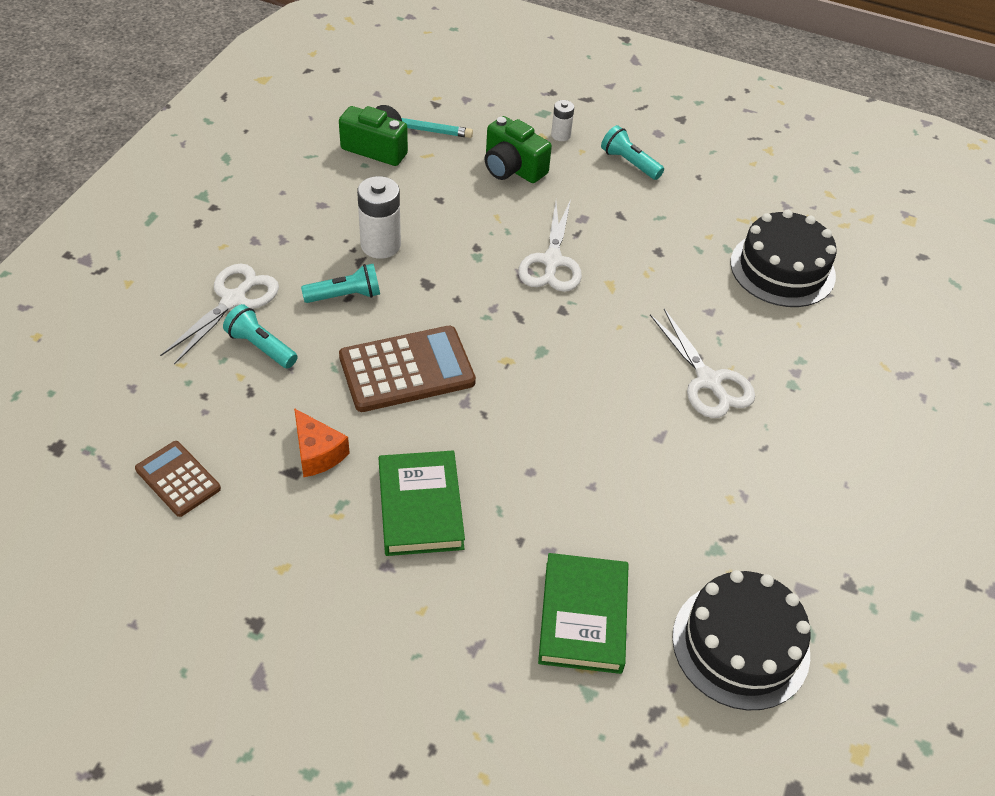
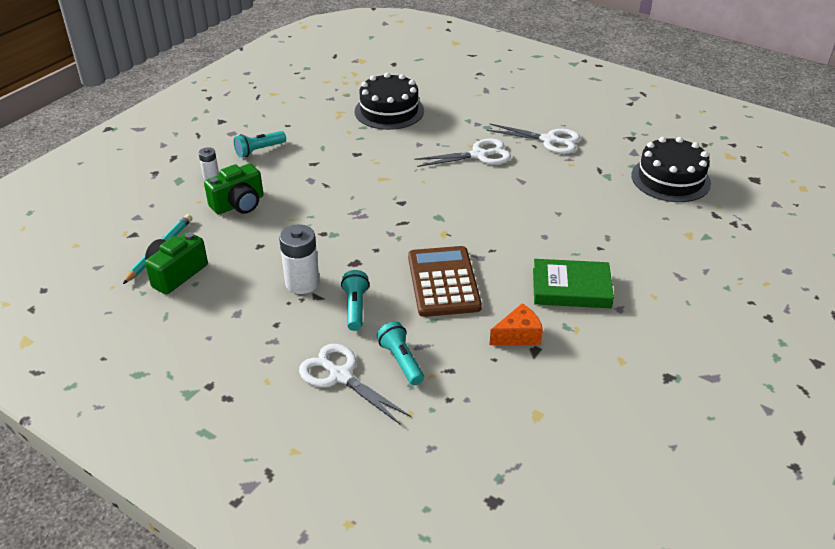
camera: 75 degrees left, 10 degrees down
(178, 479) = (536, 417): brown calculator -> none
(261, 347) = (401, 361): turquoise flashlight -> turquoise flashlight turned 105 degrees clockwise
(552, 261) = (351, 200): white scissors -> white scissors (549, 140)
(583, 616) = (655, 231): green book -> none

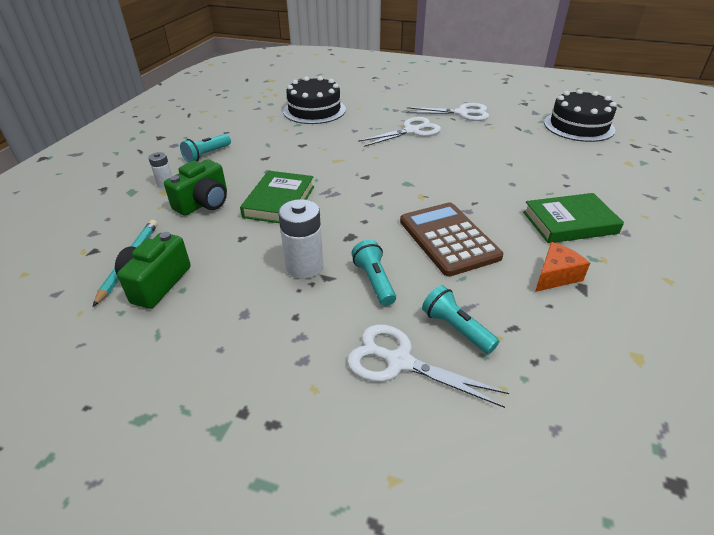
camera: 15 degrees left, 0 degrees up
(307, 215) = (279, 201): none -> green book

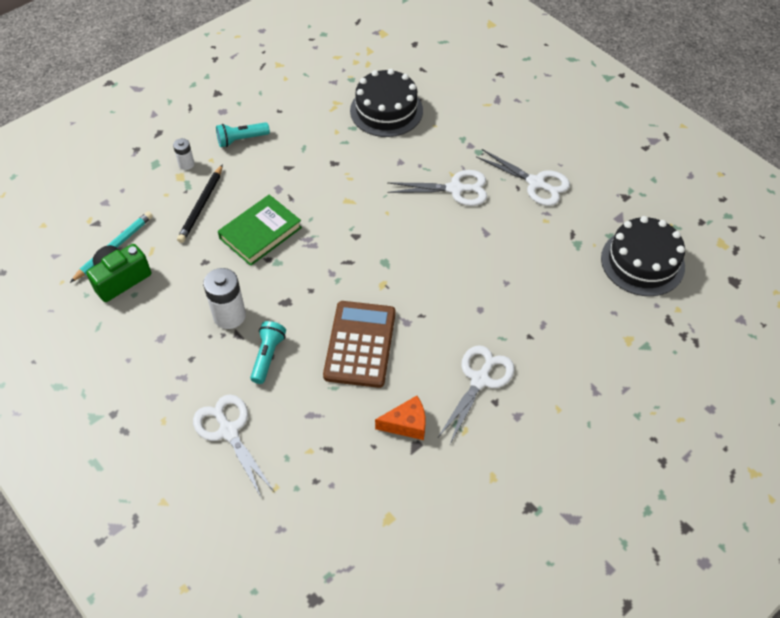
camera: 30 degrees right, 15 degrees up
(204, 203) = (201, 206): green camera -> black pencil
(456, 329) = (288, 428): turquoise flashlight -> none
(569, 222) = (480, 380): green book -> white scissors

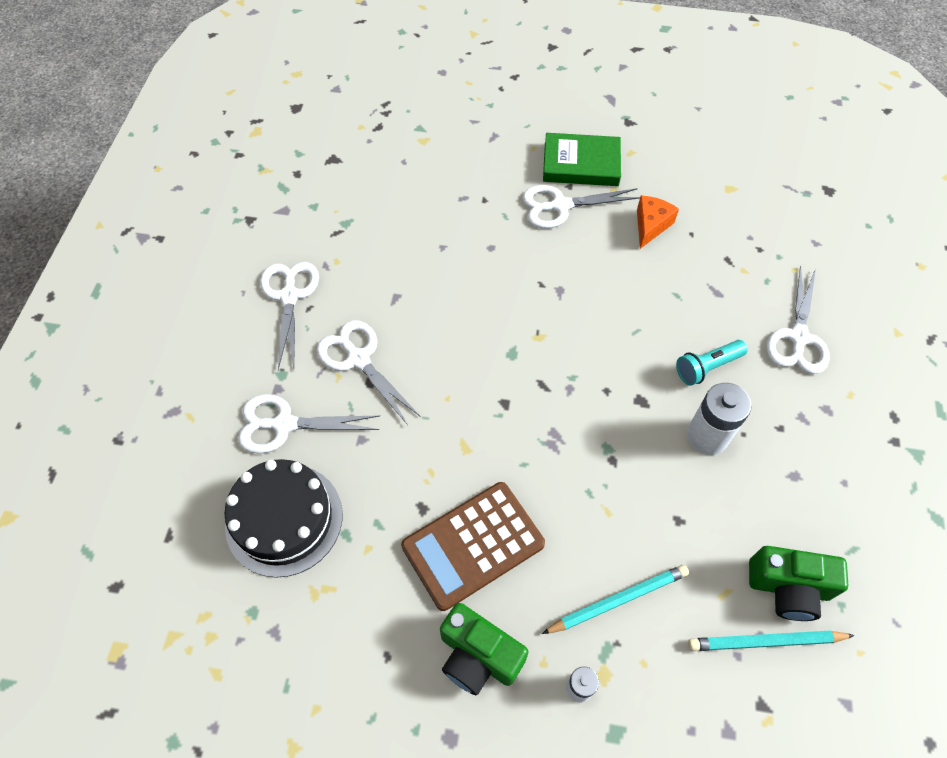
camera: 130 degrees left, 5 degrees up
(201, 206) = (618, 600): black pencil -> turquoise pencil
(241, 140) = (478, 656): turquoise flashlight -> green camera
(260, 233) = (590, 497): green book -> green book (581, 164)
(360, 344) = (618, 307): brown calculator -> brown calculator (473, 545)
(406, 424) = (650, 226): orange cheese -> orange cheese turned 75 degrees clockwise
(443, 137) = (284, 424): none -> white scissors
(642, 262) = (327, 170): black cake -> none

